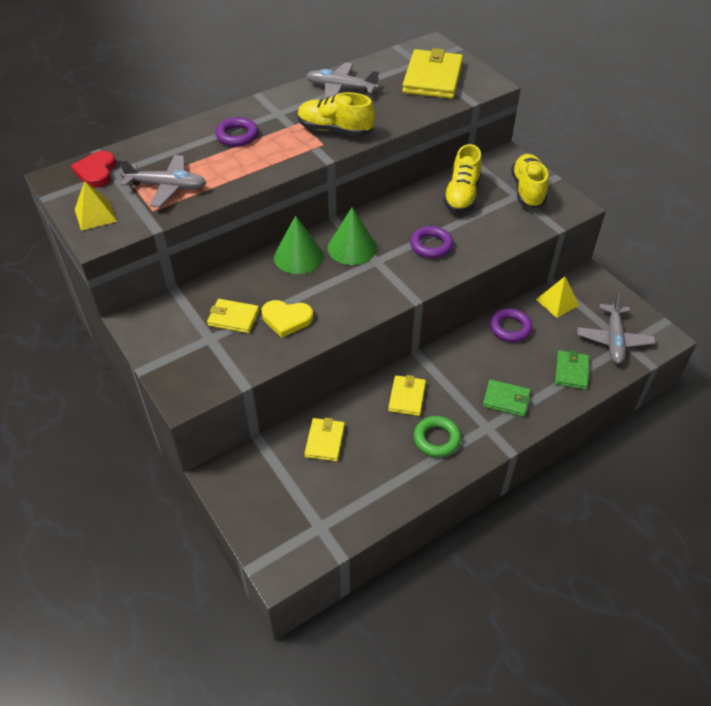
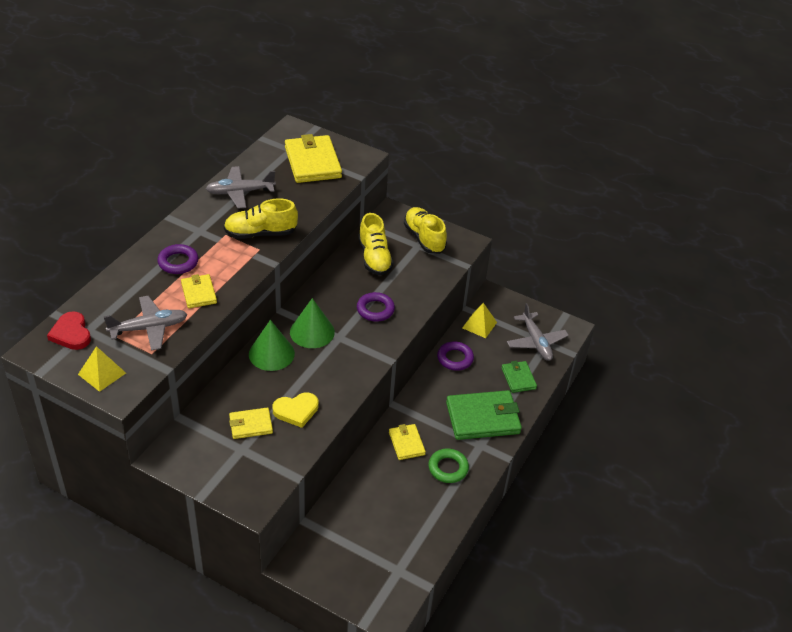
camera: 30 degrees left, 5 degrees down
(325, 441) = (362, 503): yellow wallet -> yellow wallet (199, 293)
(506, 400) = (482, 418): green wallet -> green wallet, size x1.84

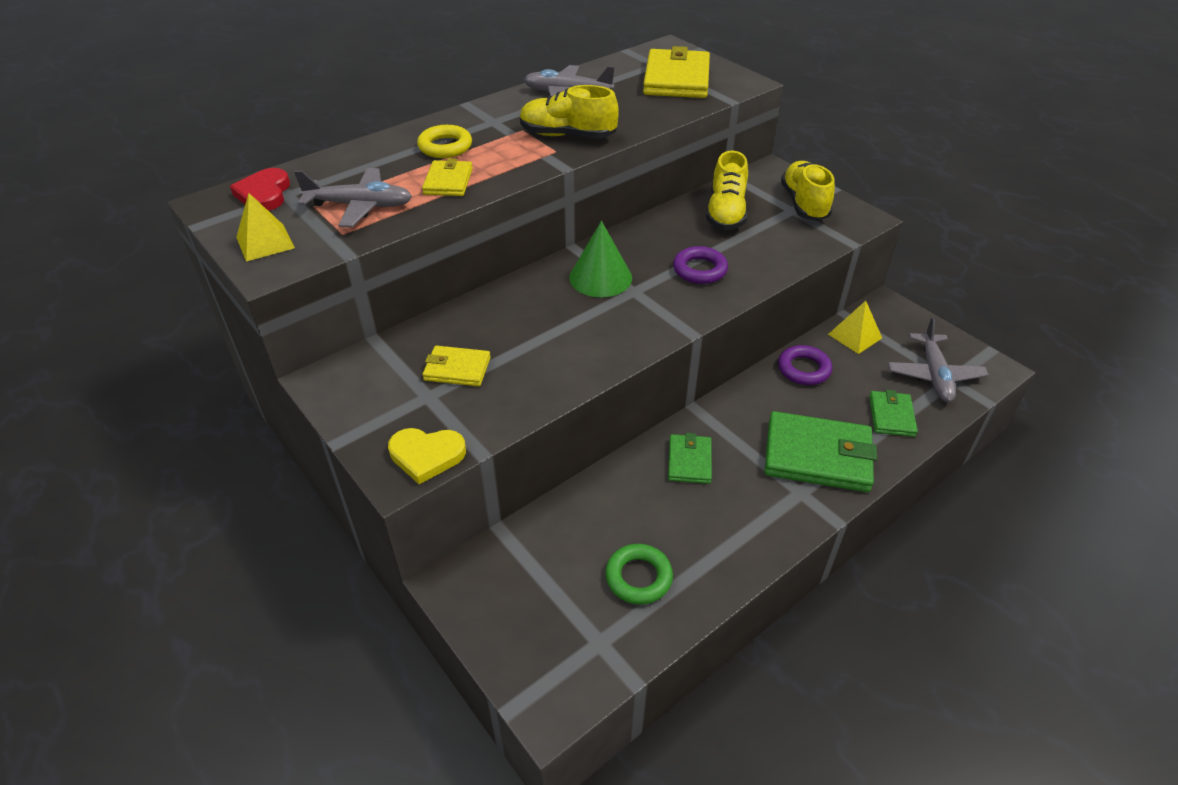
camera: 25 degrees right, 0 degrees up
(178, 262) = (445, 147): purple ring -> yellow ring
(271, 353) = (533, 291): green cone -> none
(296, 411) = (528, 366): yellow heart -> yellow heart (426, 455)
(406, 443) = (689, 461): yellow wallet -> green wallet
(448, 468) = (738, 512): green ring -> green ring (638, 577)

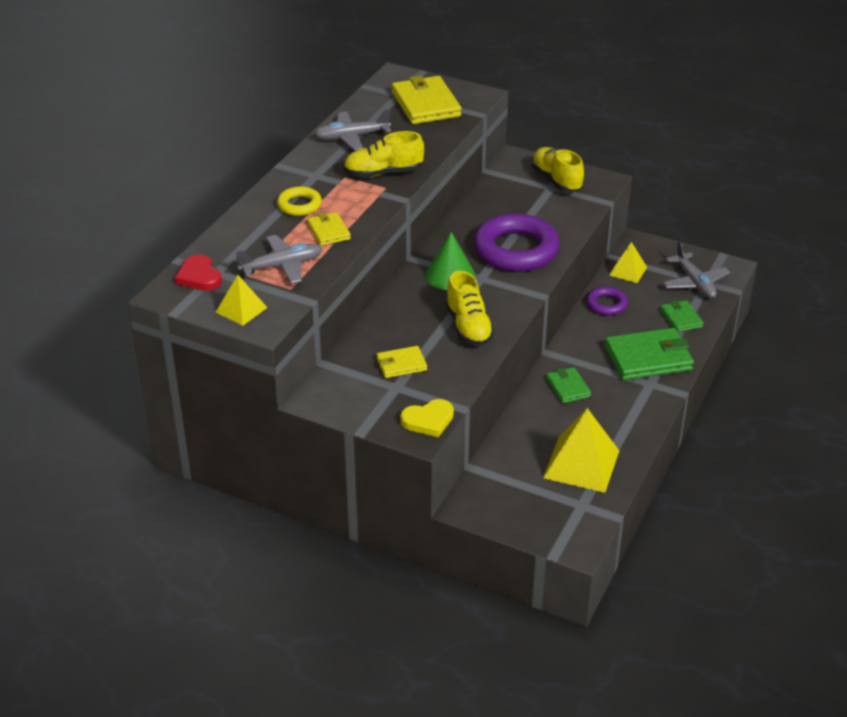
camera: 25 degrees left, 5 degrees down
(638, 577) = (581, 464): green ring -> yellow pyramid
(699, 270) = (516, 250): purple ring -> purple ring, size x2.00
(726, 213) = (505, 202): yellow shoe -> yellow shoe (468, 327)

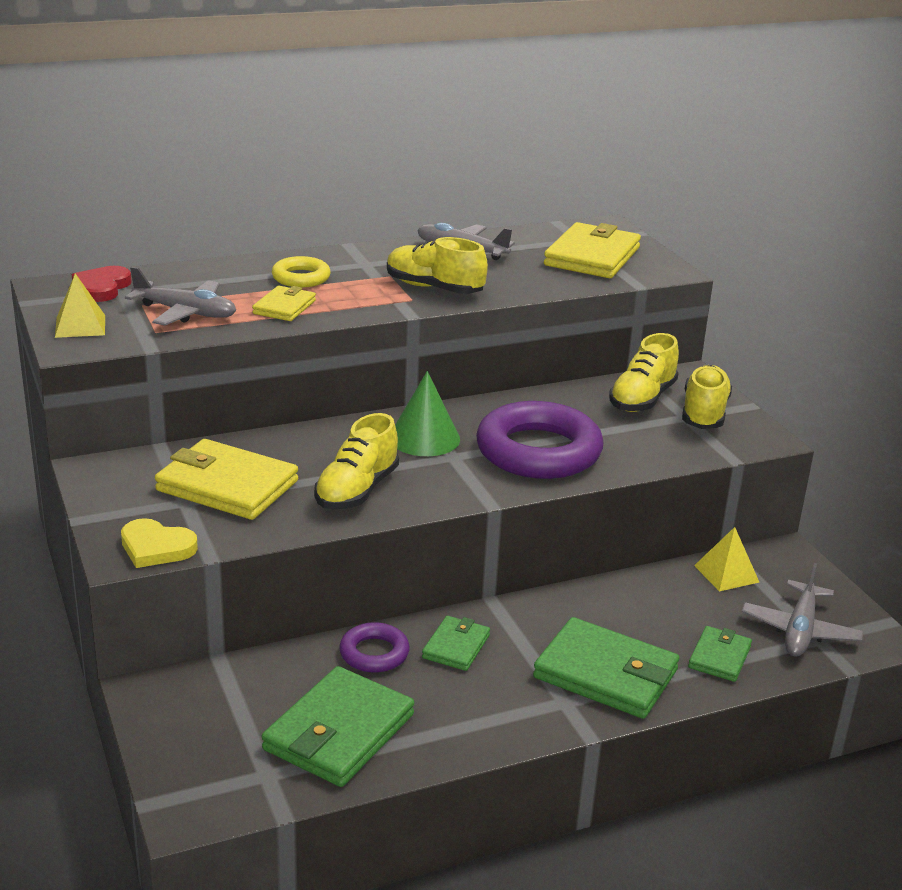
camera: 40 degrees right, 10 degrees down
(401, 364) = (227, 486): yellow wallet -> yellow wallet, size x1.84
(516, 187) = (642, 399): none -> yellow shoe
(581, 464) = (339, 732): yellow pyramid -> green wallet
(606, 304) = (642, 592): purple ring -> purple ring (374, 653)

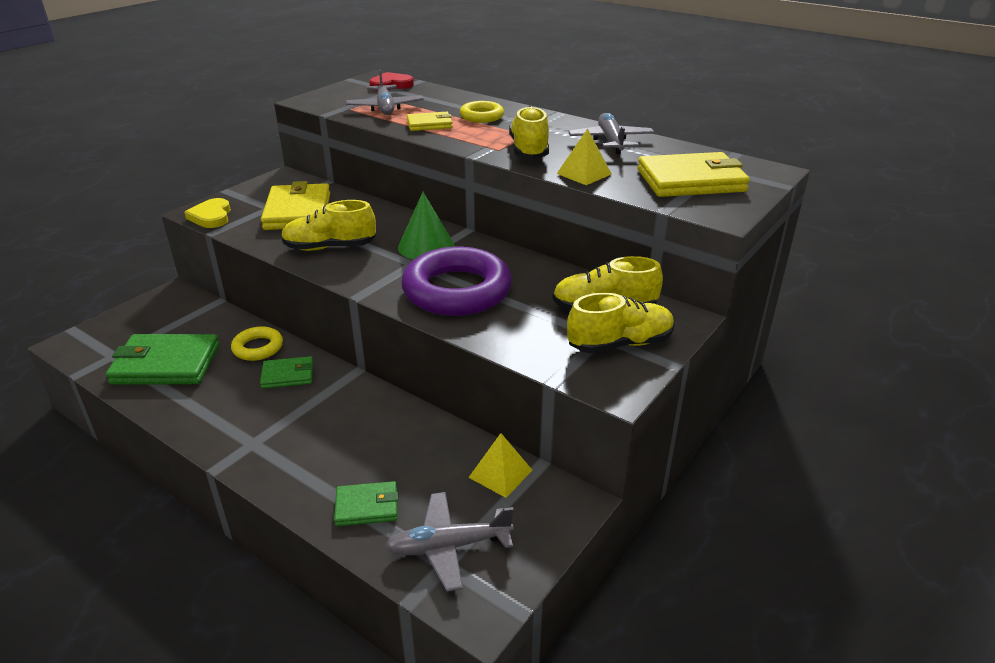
camera: 60 degrees right, 5 degrees up
(80, 326) = (334, 95): yellow pyramid -> yellow pyramid (584, 174)
(374, 653) = (258, 348): purple ring -> yellow ring
(605, 674) = (300, 451): green wallet -> none

